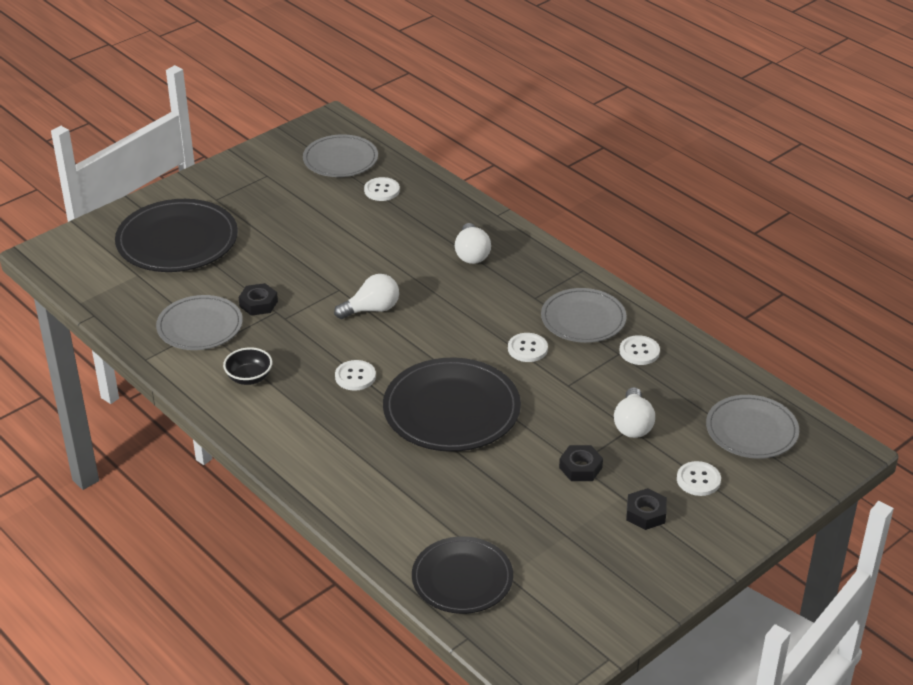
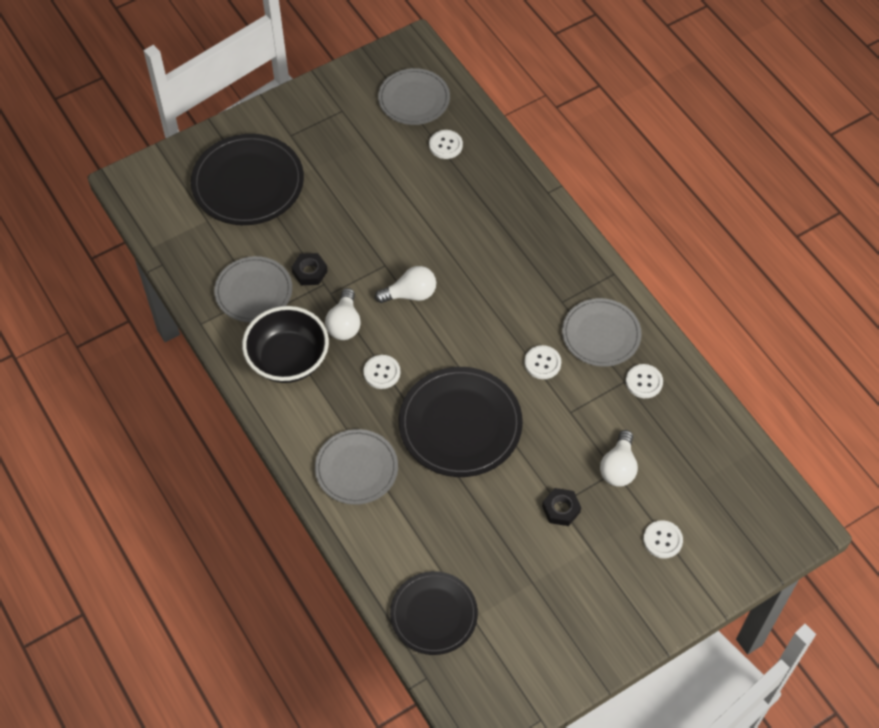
camera: 10 degrees right, 20 degrees up
(249, 378) = (288, 359): black bowl -> black bowl, size x1.95
(471, 254) = (514, 239): white light bulb -> white light bulb (344, 324)
(646, 513) = (607, 570): black nut -> none
(751, 430) = (724, 490): grey plate -> grey plate (356, 468)

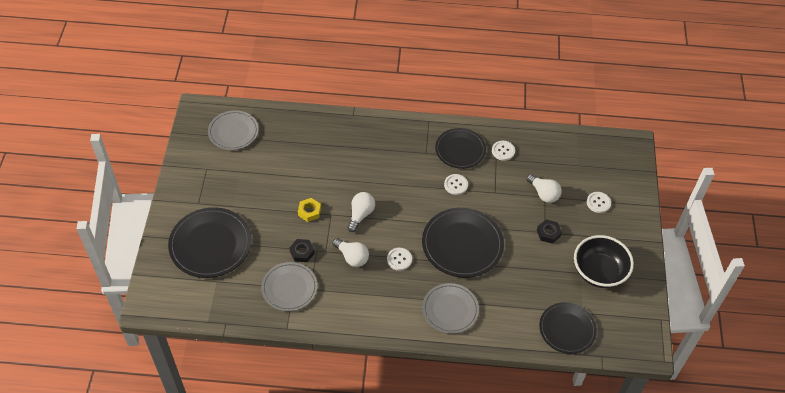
camera: 55 degrees left, 5 degrees down
(288, 359) = (351, 299): black bowl -> black bowl (599, 272)
(370, 242) = (309, 211): none -> yellow nut
(445, 145) = (279, 138): white button -> none
(601, 334) = (460, 150): grey plate -> black plate

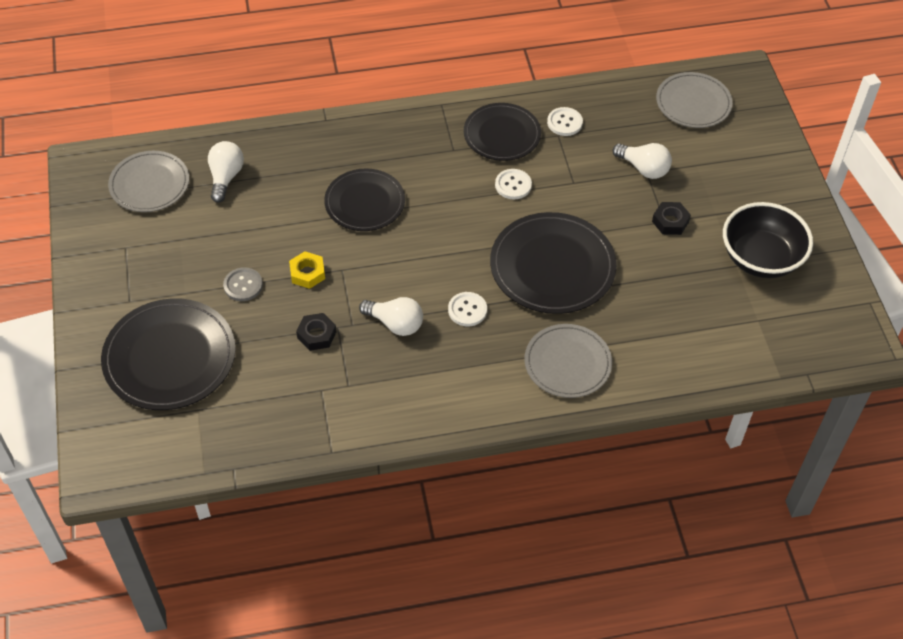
camera: 15 degrees left, 0 degrees up
(268, 210) = (243, 285): none -> grey button
(289, 288) = (315, 391): grey plate -> grey plate (693, 103)
(360, 215) = (387, 259): white light bulb -> white light bulb (226, 177)
(567, 329) = (745, 348): black plate -> black plate (365, 202)
(598, 203) = (725, 163): white button -> none

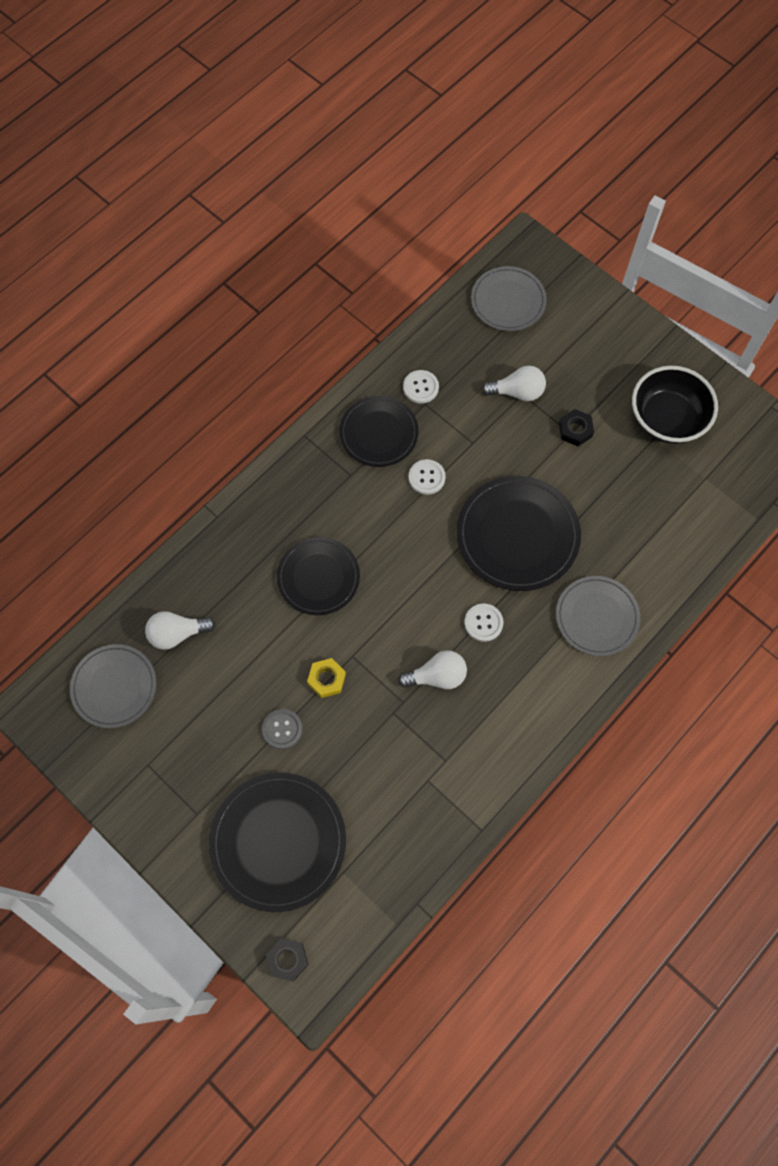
camera: 35 degrees left, 15 degrees up
(226, 177) = (177, 634): white light bulb -> white light bulb turned 75 degrees counterclockwise
(316, 335) = (382, 732): black nut -> black nut (287, 959)

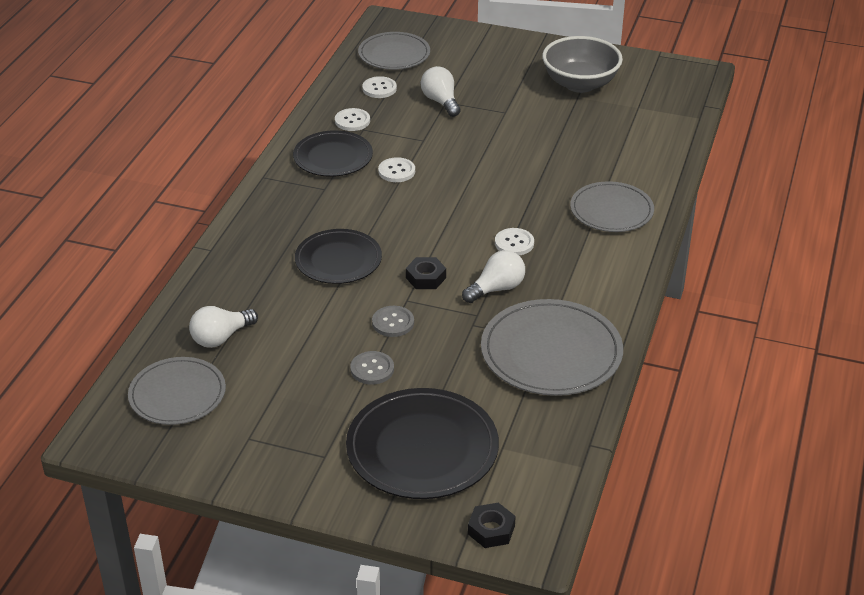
camera: 25 degrees left, 30 degrees down
(326, 679) = (393, 322): yellow nut -> grey button
(443, 778) = (551, 352): none -> grey plate
(468, 349) = (379, 88): none -> white button
(517, 392) = (441, 101): white light bulb -> white light bulb turned 90 degrees counterclockwise
(517, 535) = (504, 182): black plate -> none
(575, 430) = (507, 110): black nut -> black nut (425, 278)
(666, 419) = (580, 84): black bowl -> grey bowl

